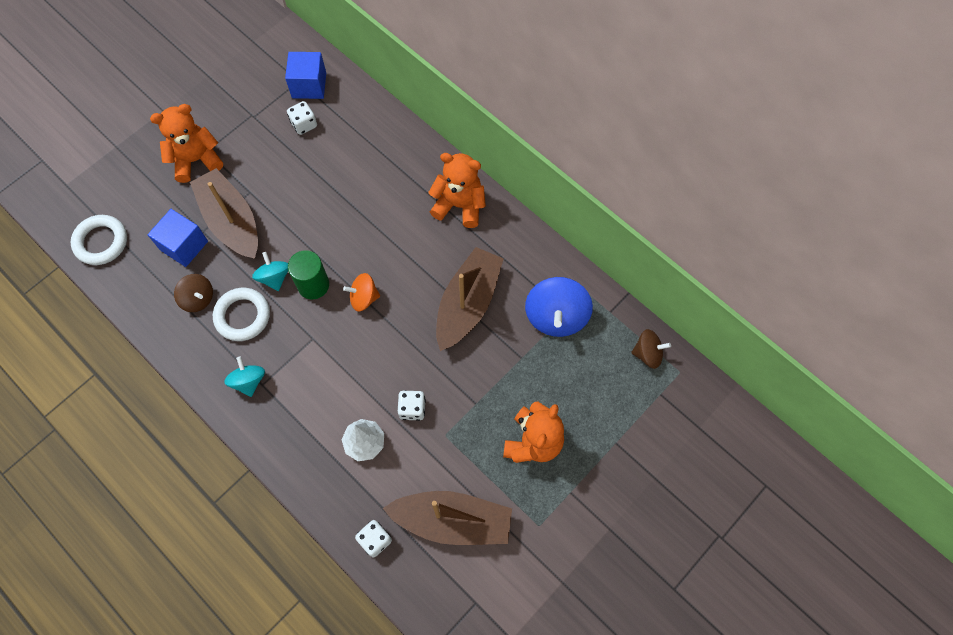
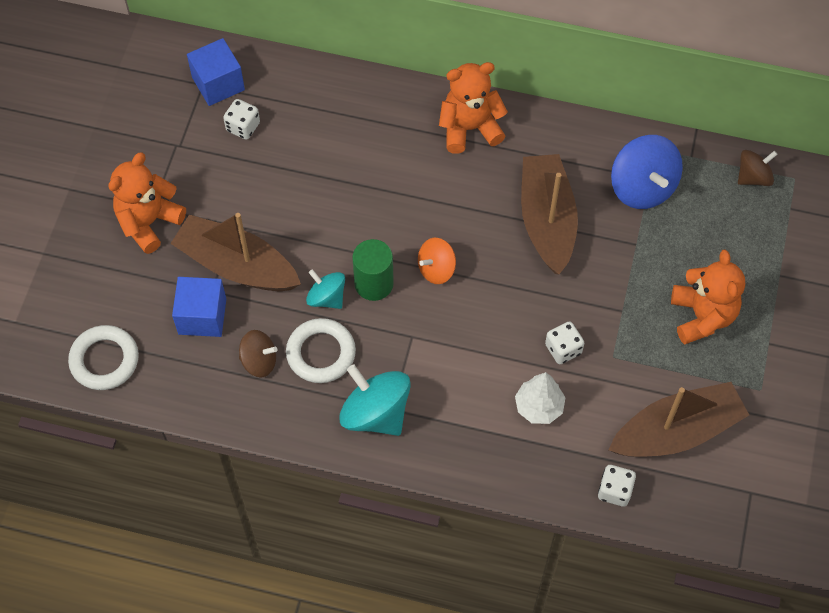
camera: 30 degrees left, 5 degrees down
(249, 381) = (375, 413): turquoise spinning top -> turquoise spinning top, size x1.68

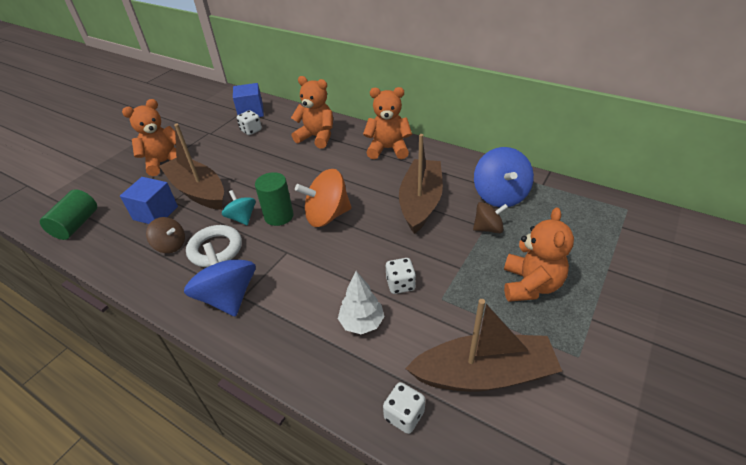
camera: 20 degrees right, 20 degrees down
(104, 360) = (76, 225): white ring -> green cylinder
(354, 122) = (317, 137): none -> orange teddy bear
(375, 413) = (228, 297): turquoise spinning top -> blue spinning top
(436, 269) = (327, 216): orange spinning top -> orange spinning top, size x1.68
(753, 177) = (591, 203): brown spinning top -> brown spinning top (488, 228)

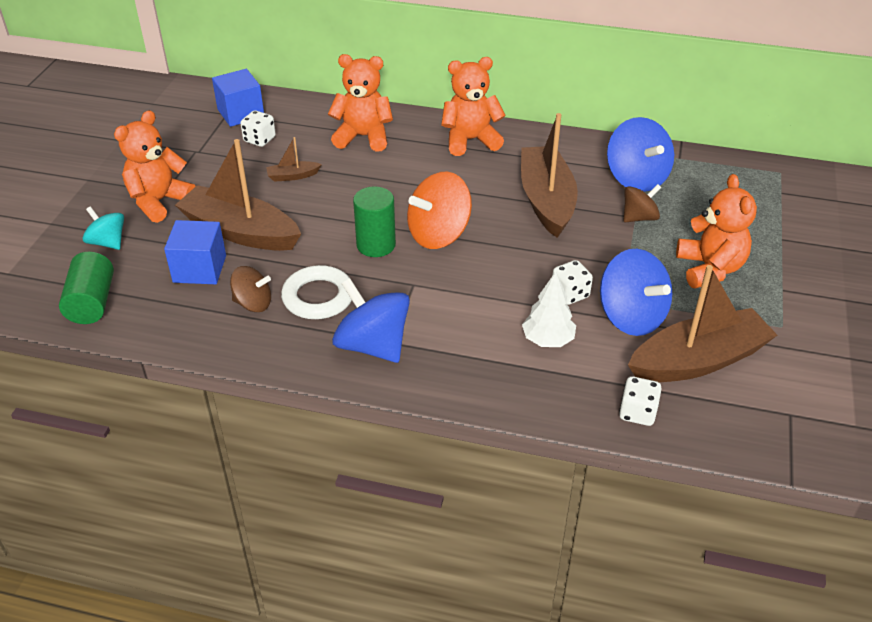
camera: 20 degrees left, 0 degrees up
(242, 218) = (328, 255): turquoise spinning top -> turquoise spinning top (108, 242)
(255, 157) = (292, 176): none -> brown boat
(442, 316) = (631, 316): none -> blue spinning top

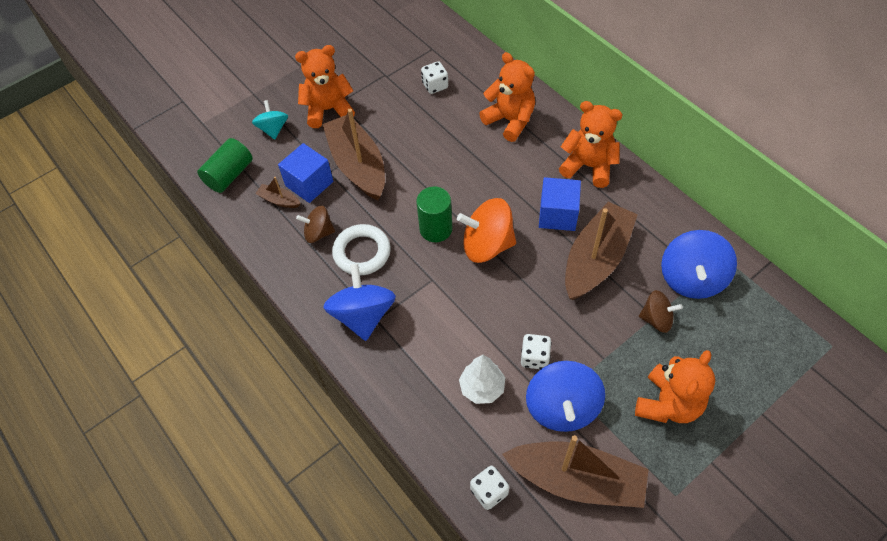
camera: 40 degrees right, 15 degrees up
(241, 113) = (442, 53): blue cube -> blue cube (557, 215)
(253, 303) = (318, 233): brown spinning top -> brown spinning top turned 135 degrees clockwise
(292, 176) = (430, 133): brown boat -> brown boat (279, 200)

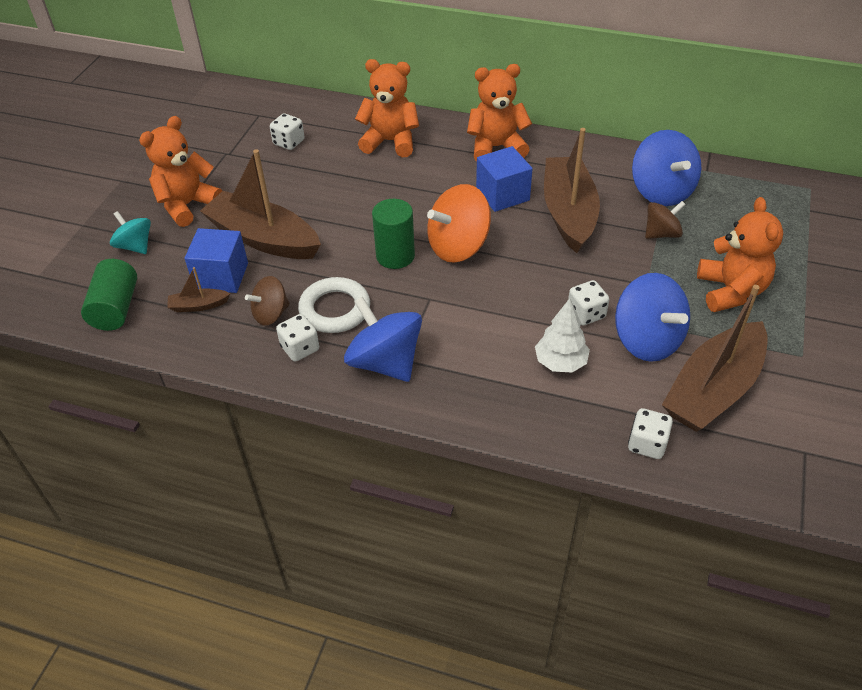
camera: 35 degrees left, 10 degrees down
(317, 272) = (300, 348): none -> white dice
(577, 480) = (713, 390): brown boat -> brown boat turned 150 degrees clockwise

